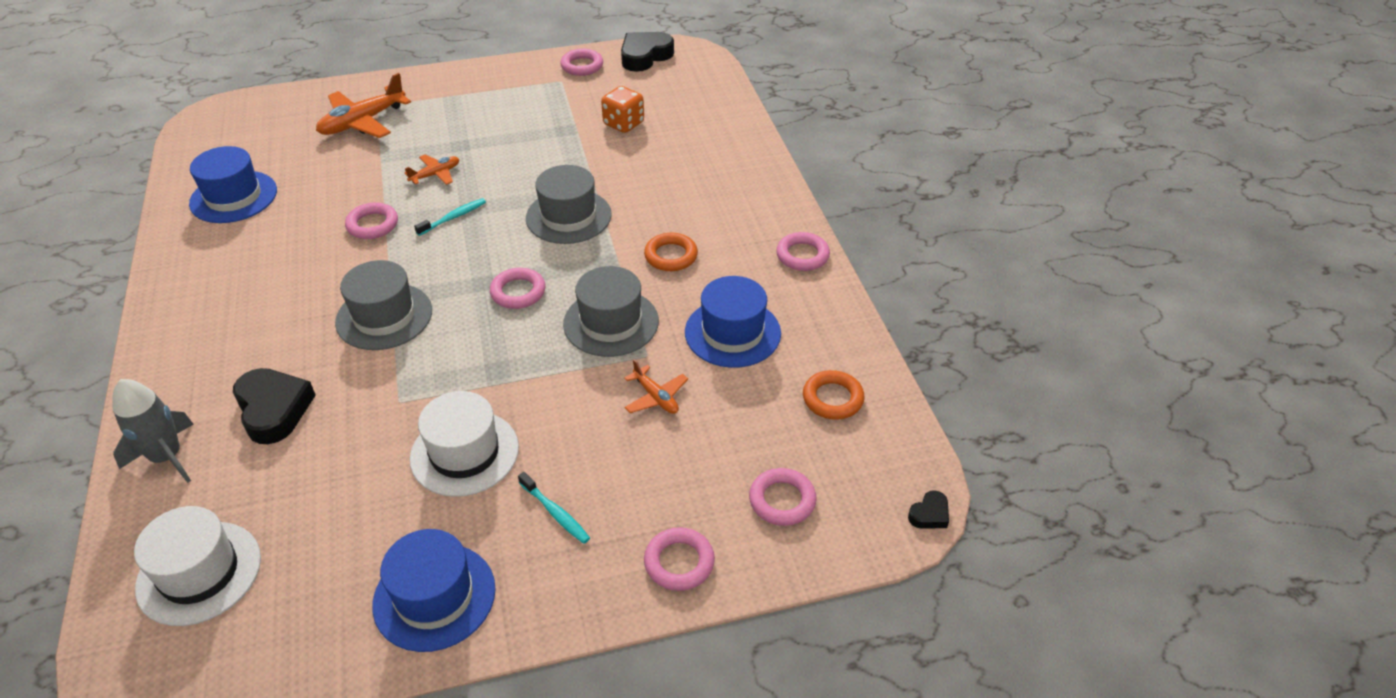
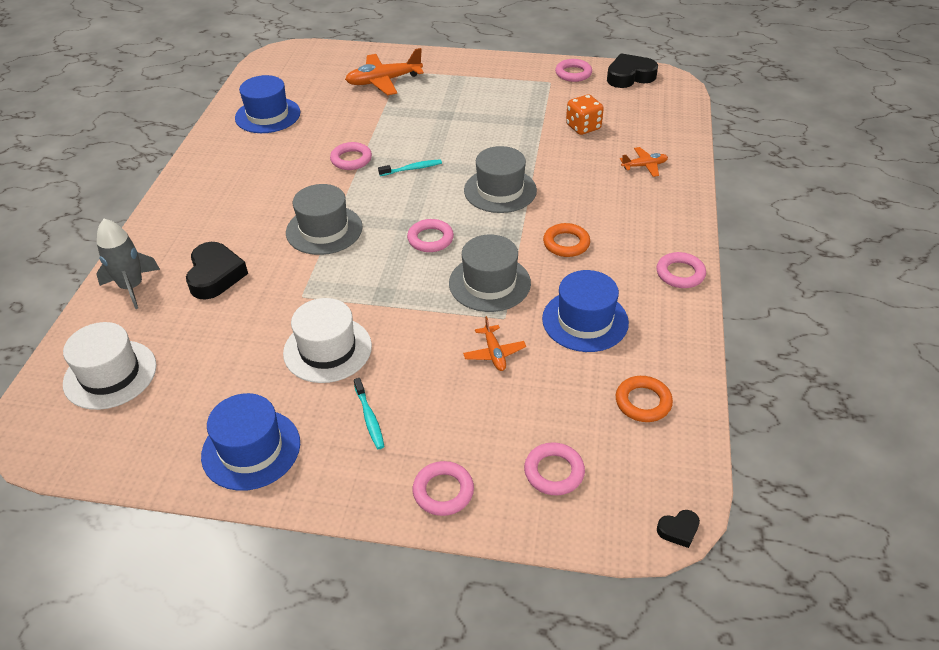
camera: 25 degrees right, 0 degrees up
(435, 174) = (416, 133): orange plane -> orange plane (644, 166)

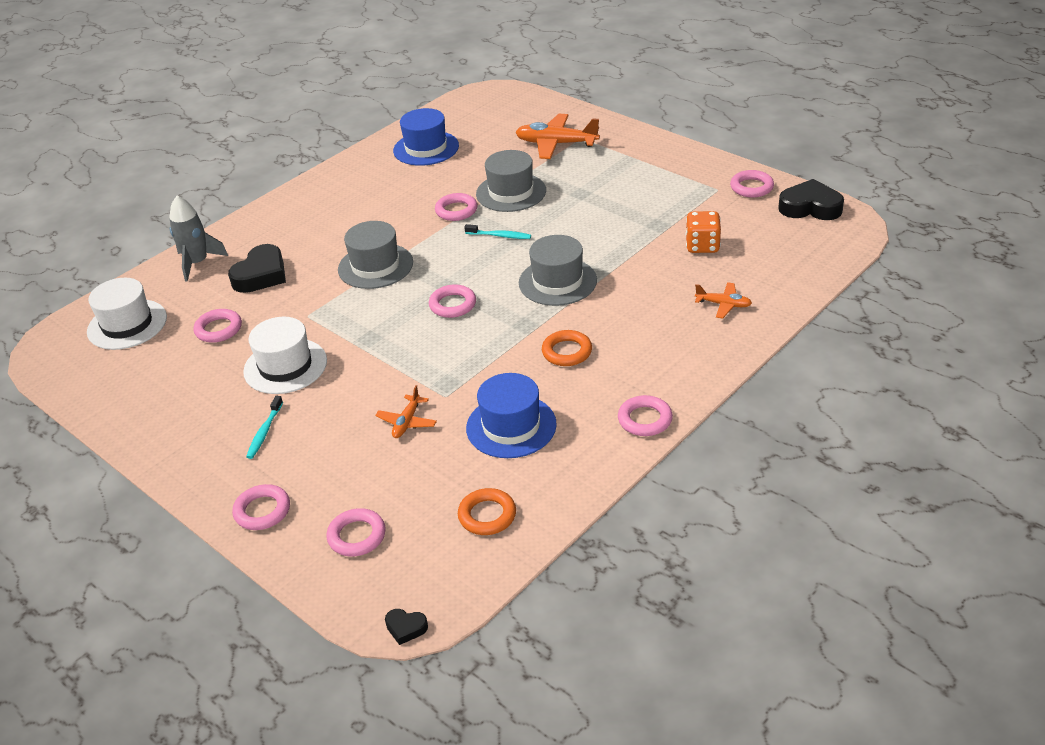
camera: 35 degrees right, 5 degrees down
(221, 341) = (218, 329): none -> pink ring
(251, 449) = (165, 419): blue hat -> none
(489, 283) = (463, 362): grey hat -> grey hat (511, 192)

